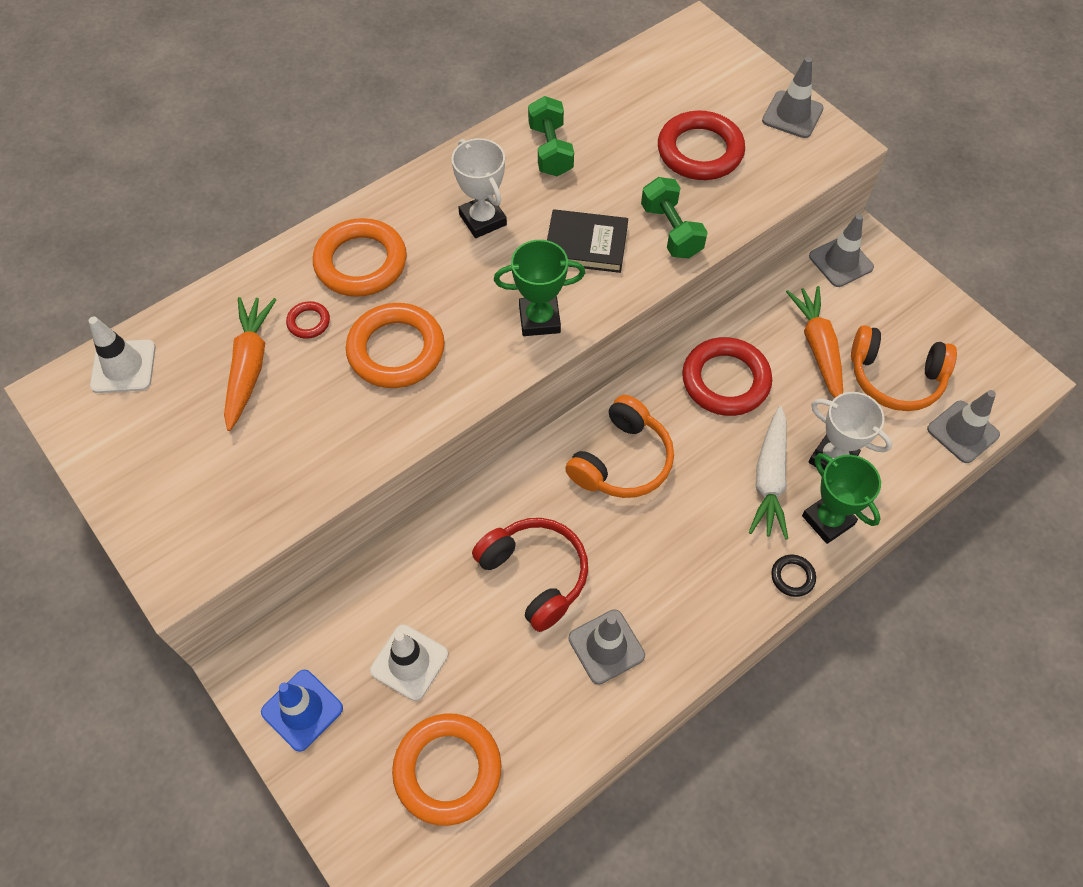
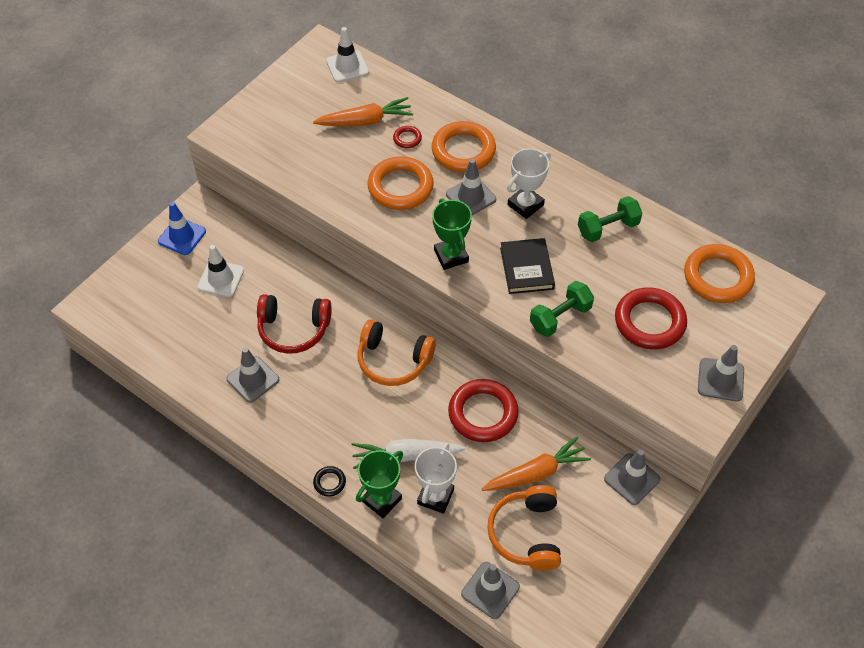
camera: 75 degrees right, 5 degrees down
(446, 274) = (471, 197): none -> grey traffic cone
(447, 770) = (159, 315): orange ring -> orange ring (717, 277)
(535, 575) = (293, 329): red headphones -> red headphones turned 60 degrees clockwise

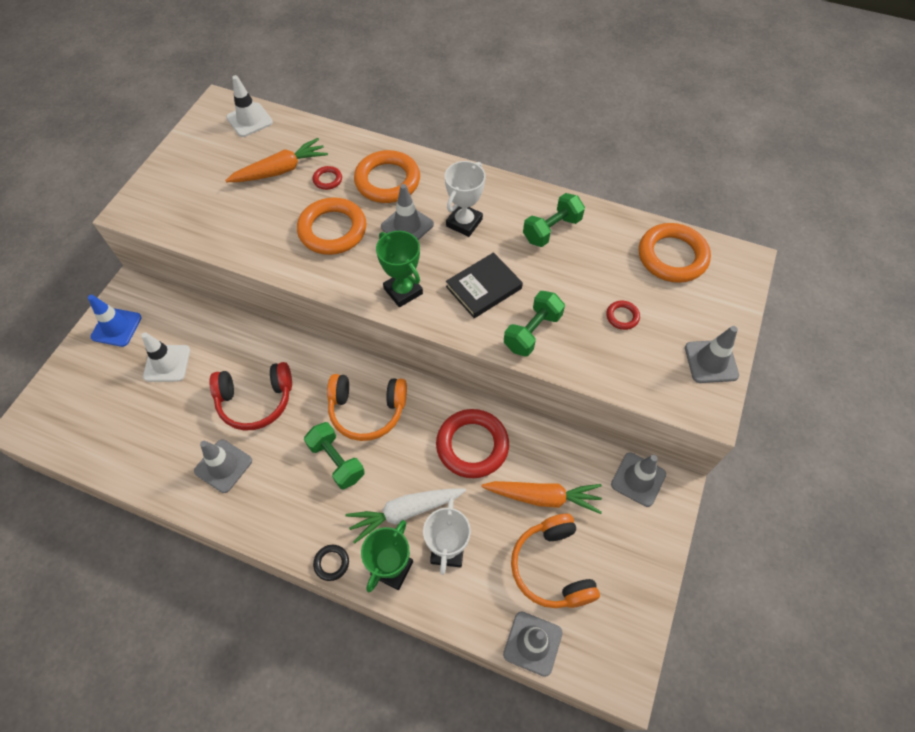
camera: 15 degrees left, 5 degrees up
(354, 398) = (336, 461): none -> green dumbbell
(526, 268) = (483, 287): black book -> black book turned 75 degrees clockwise
(536, 473) = (543, 497): orange carrot -> orange carrot turned 45 degrees clockwise
(649, 322) = (622, 316): red ring -> red ring, size x0.45

